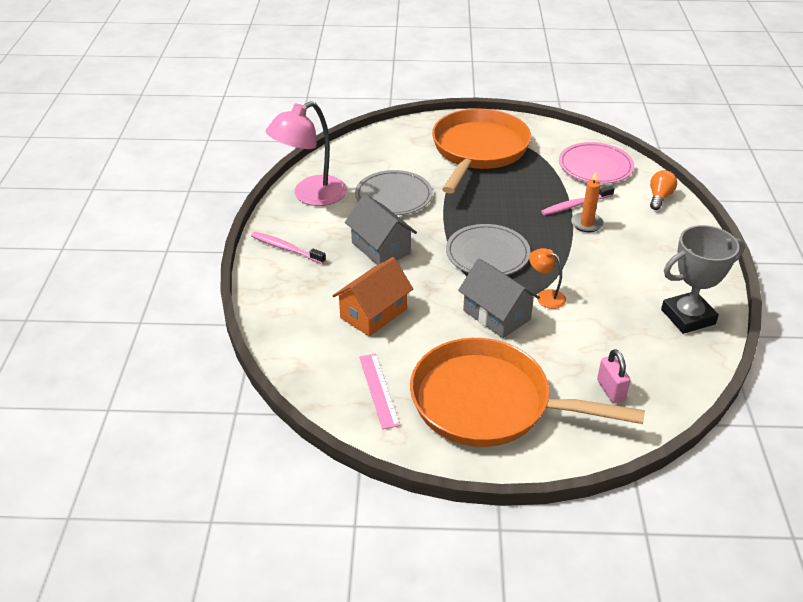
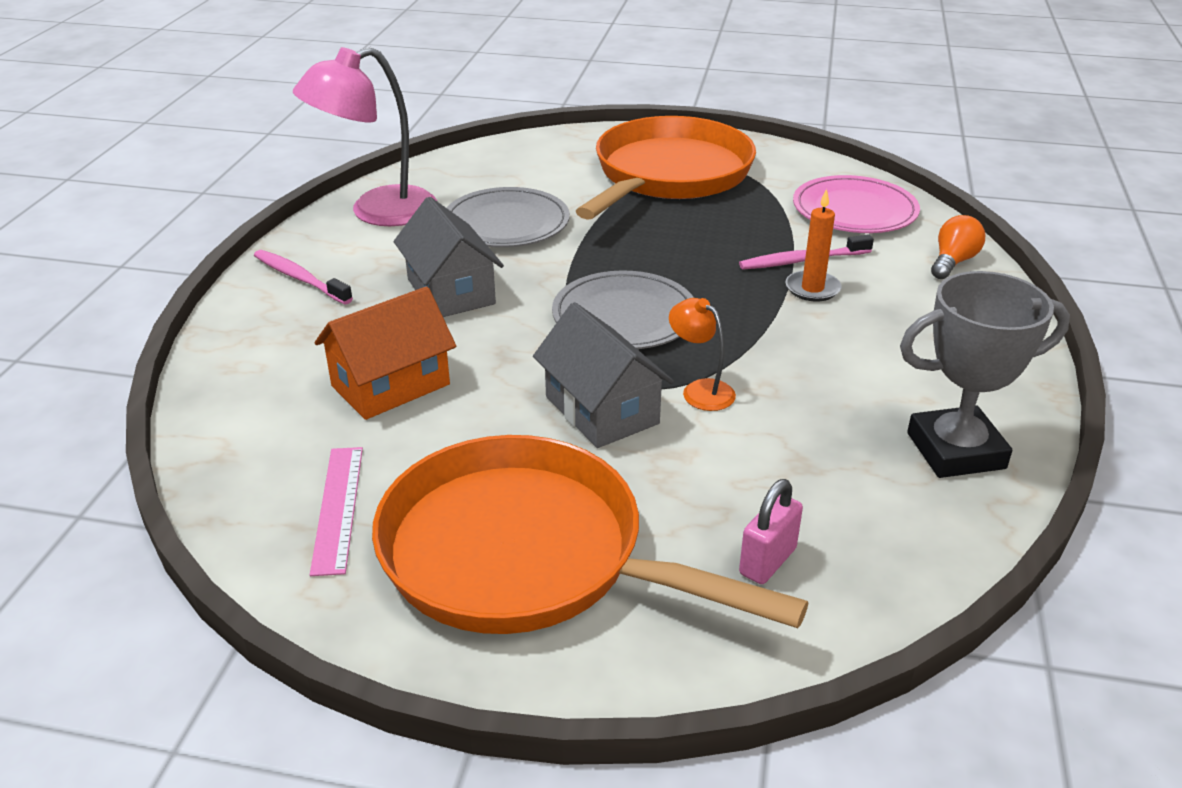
camera: 10 degrees right, 5 degrees down
(610, 390) = (767, 561): pink padlock -> pink padlock turned 45 degrees clockwise

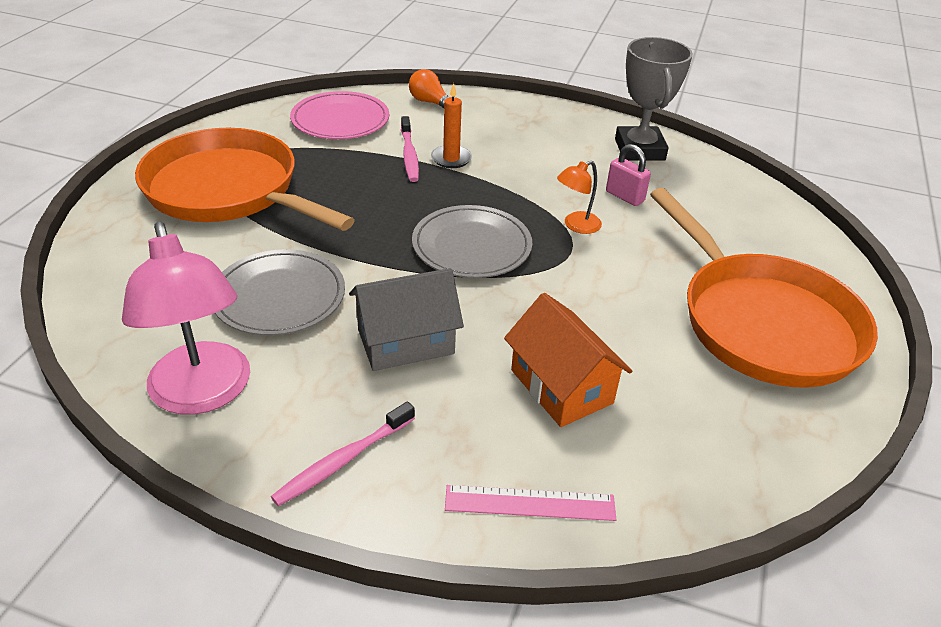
camera: 85 degrees left, 5 degrees up
(338, 508) = (731, 419): pink ruler -> pink ruler (530, 503)
(526, 554) = (762, 322): orange pan -> orange pan turned 60 degrees counterclockwise
(601, 410) = (599, 272): grey house -> none
(767, 561) = (747, 229): pink padlock -> pink padlock (624, 196)

